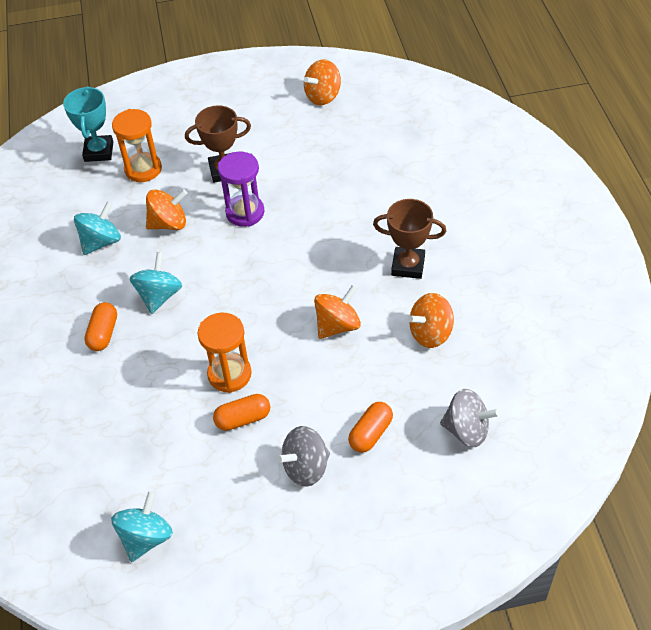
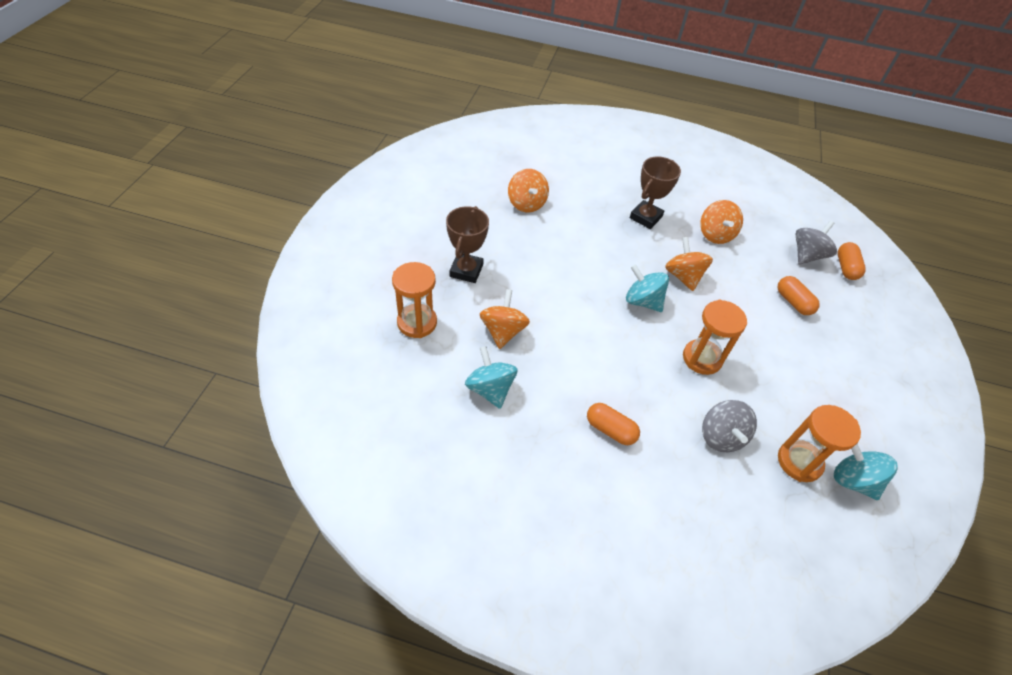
camera: 70 degrees left, 0 degrees up
(99, 151) = (362, 346): turquoise trophy -> none
(144, 486) = (799, 462): none -> orange hourglass
(159, 296) = (588, 371): turquoise spinning top -> turquoise spinning top (642, 301)
(243, 419) = (752, 368): orange capsule -> orange capsule (846, 268)
(245, 212) = (527, 278): purple hourglass -> none
(306, 467) = (812, 350): grey spinning top -> grey spinning top (721, 436)
(323, 96) = (429, 181): orange spinning top -> orange spinning top (526, 204)

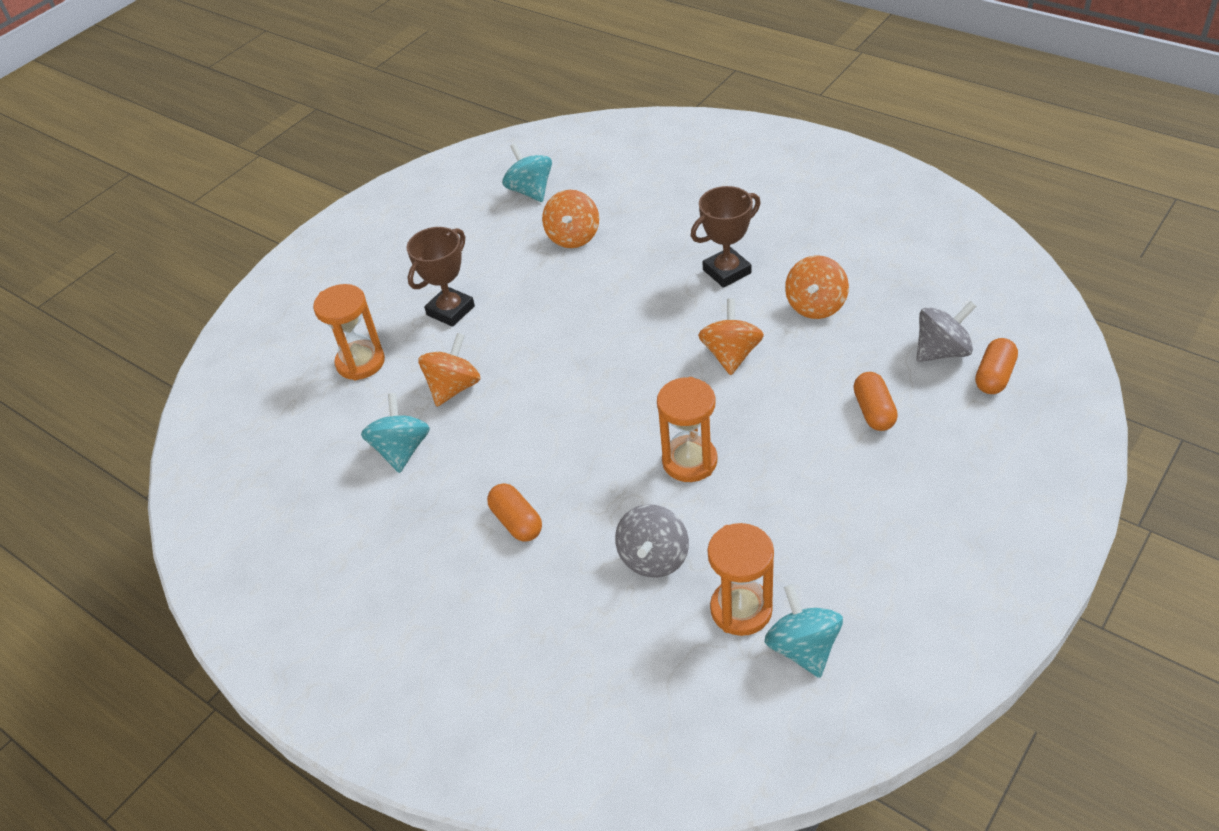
camera: 30 degrees right, 5 degrees down
(642, 301) = (653, 378): turquoise spinning top -> turquoise spinning top (530, 191)

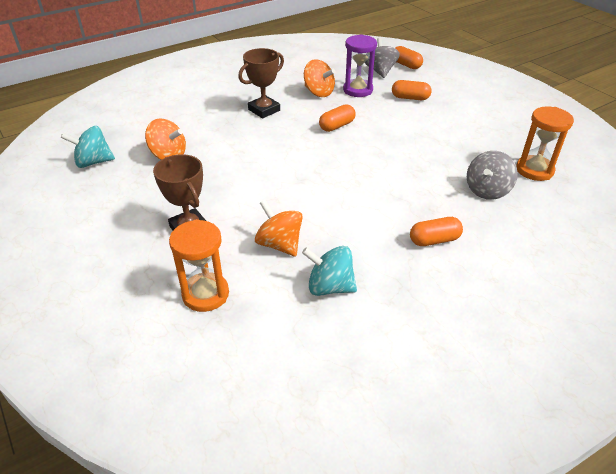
camera: 75 degrees left, 5 degrees down
(653, 558) = (487, 190): grey spinning top -> grey spinning top turned 90 degrees clockwise
(689, 461) = (415, 160): orange hourglass -> none
(727, 271) = (264, 110): brown trophy -> brown trophy turned 60 degrees clockwise
(731, 355) = (337, 126): orange spinning top -> orange capsule
(802, 648) = (564, 158): turquoise spinning top -> none
(855, 344) = (358, 90): none -> purple hourglass

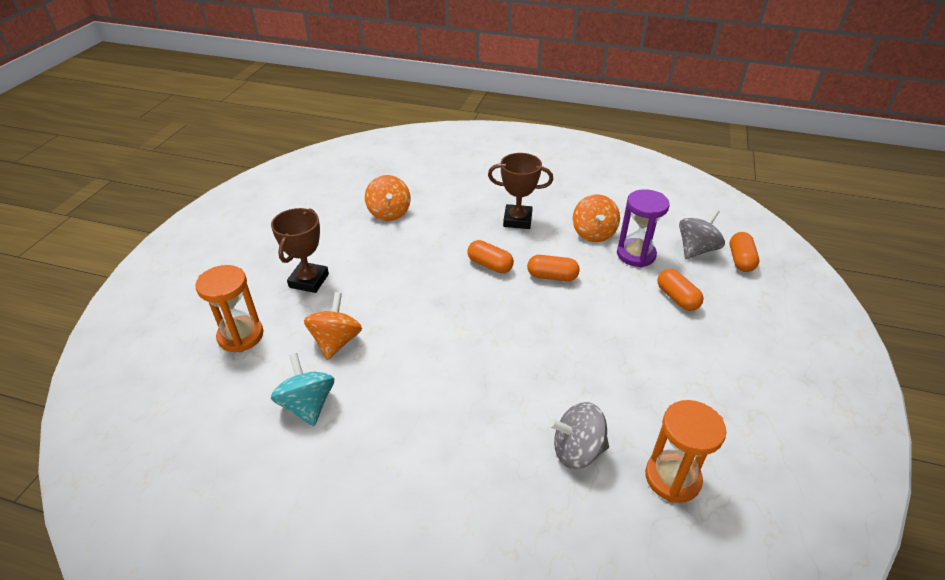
camera: 50 degrees right, 0 degrees up
(93, 162) = (341, 186): turquoise spinning top -> none
(434, 240) = (442, 446): orange capsule -> orange capsule (490, 265)

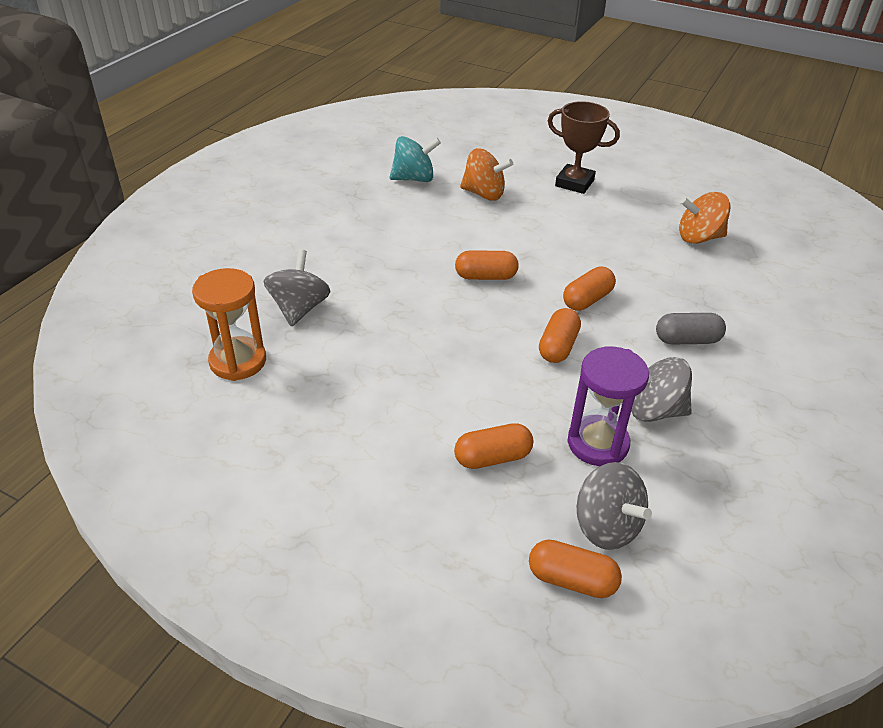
camera: 100 degrees right, 0 degrees up
(241, 336) = (504, 151): orange hourglass -> none
(478, 324) = (485, 276): none -> orange capsule
(517, 220) = (687, 340): brown trophy -> grey capsule
(593, 233) = (654, 410): orange spinning top -> grey spinning top

